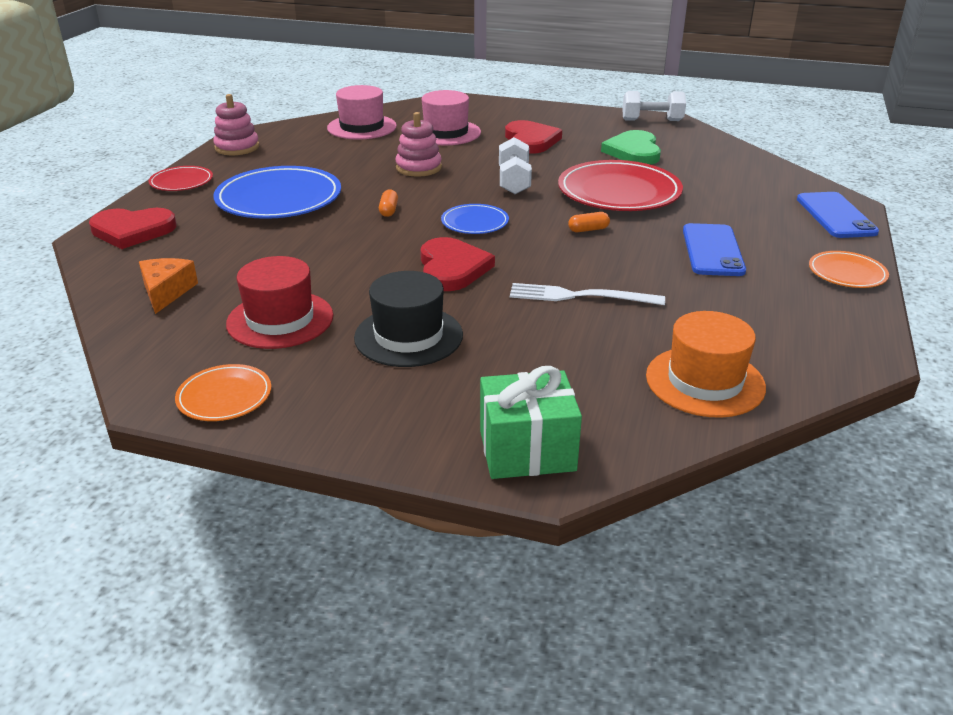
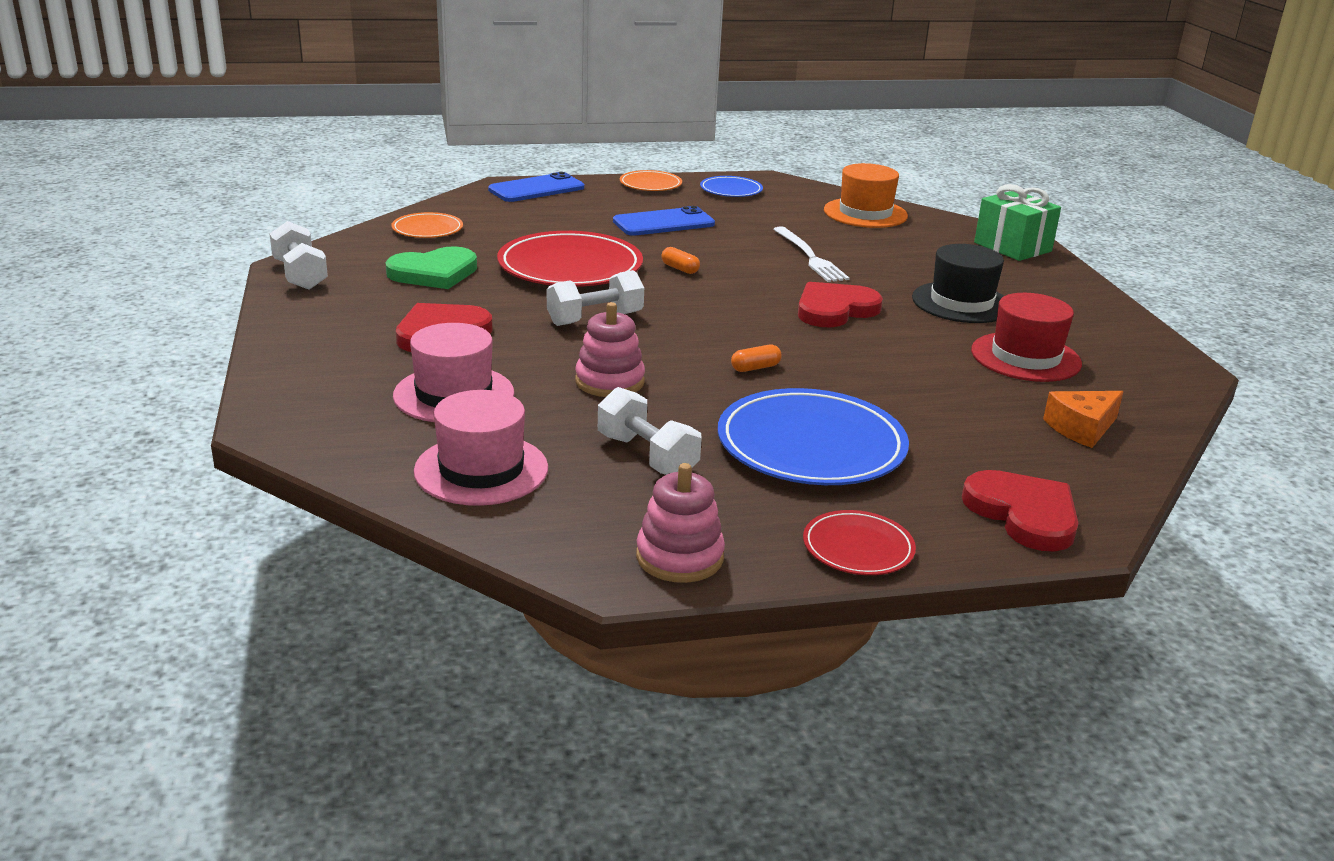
camera: 120 degrees left, 5 degrees down
(224, 396) = (1138, 345): orange plate -> orange plate (427, 229)
(326, 159) = (647, 456): none -> white dumbbell
(475, 222) = (728, 318): blue plate -> blue plate (731, 190)

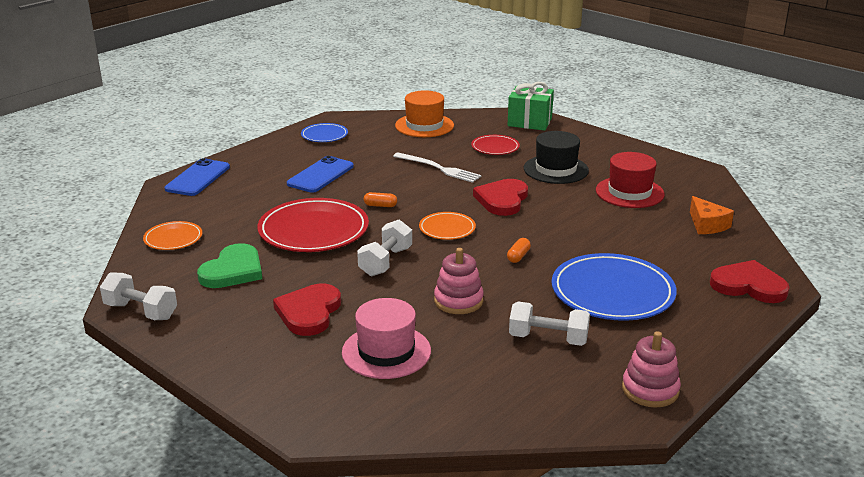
camera: 35 degrees left, 0 degrees up
(481, 470) = (479, 392): pink hat -> none
(650, 184) = (268, 148): orange plate -> orange plate (447, 229)
(858, 548) = (713, 341): red plate -> red plate (495, 147)
(1081, 428) = (707, 225): orange cheese -> orange cheese turned 45 degrees counterclockwise

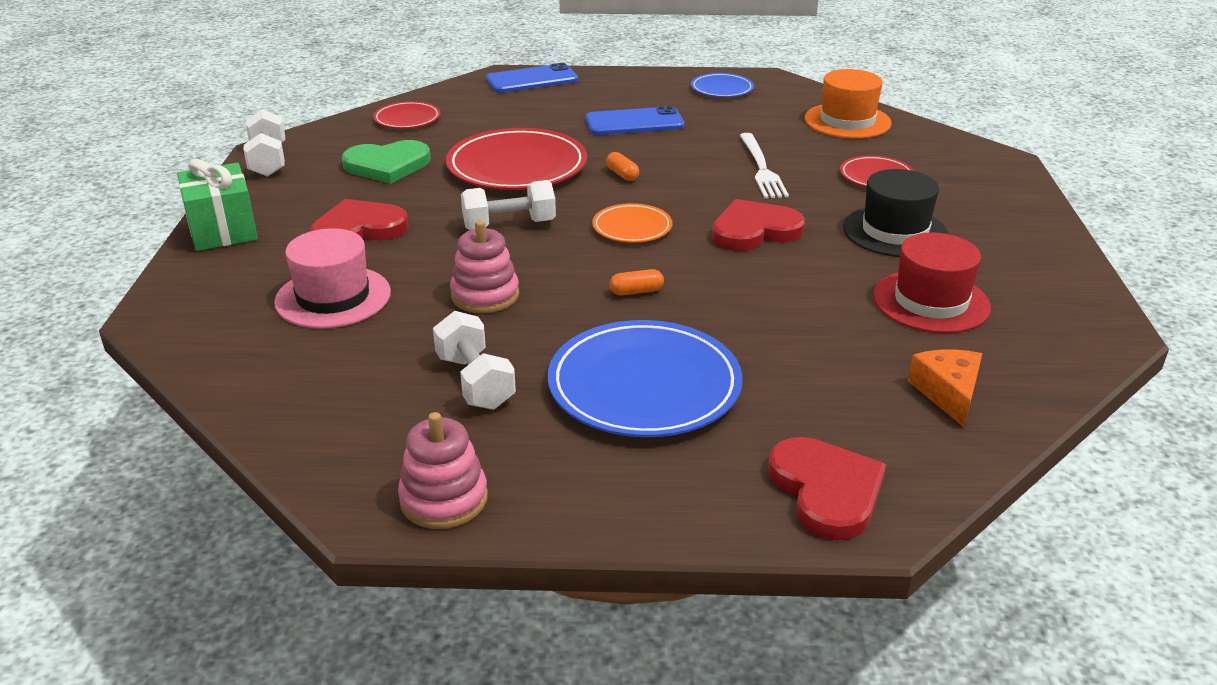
camera: 50 degrees right, 5 degrees up
(173, 238) = (407, 119): orange plate -> red plate
(529, 122) = (987, 169): green gift -> green gift (222, 230)
(707, 225) = (948, 393): orange cheese -> orange cheese turned 150 degrees clockwise

